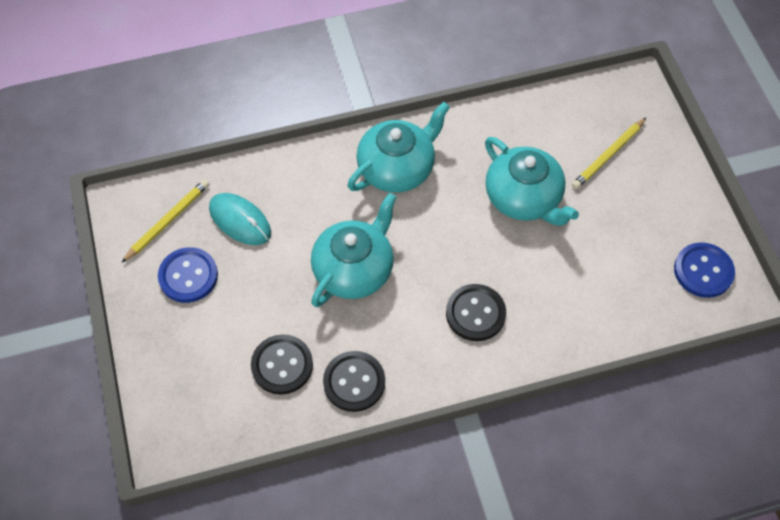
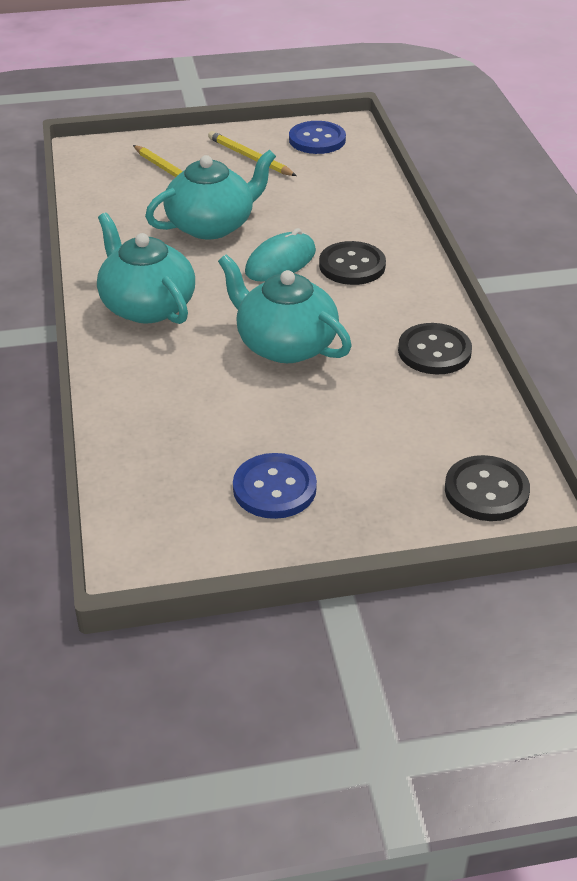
camera: 85 degrees left, 20 degrees down
(168, 221) = (179, 510): yellow pencil -> yellow pencil (250, 157)
(240, 220) = (194, 438): turquoise mouse -> turquoise mouse (280, 262)
(282, 365) = (412, 405): black button -> black button (486, 491)

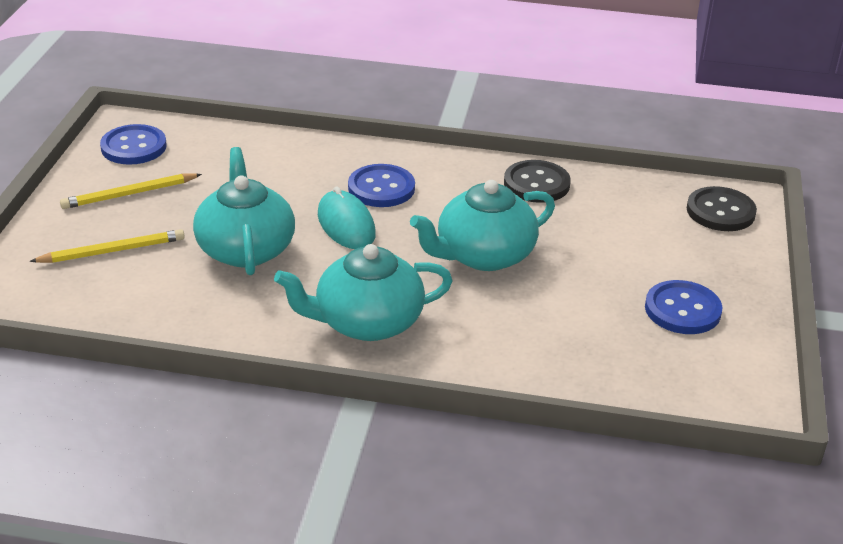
camera: 70 degrees left, 5 degrees down
(352, 265) = (381, 188): black button -> blue button

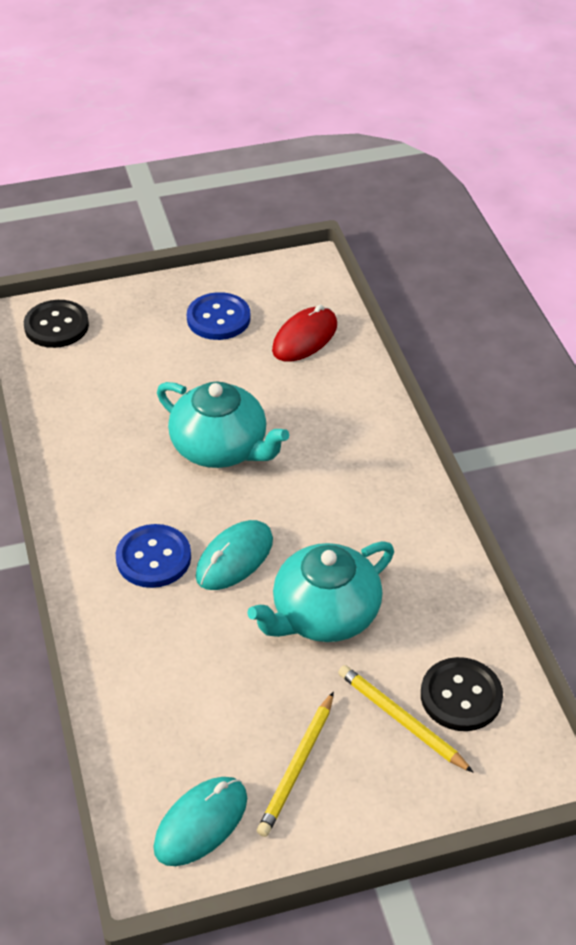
camera: 115 degrees left, 10 degrees up
(129, 194) = (297, 767): yellow pencil -> yellow pencil turned 75 degrees clockwise
(133, 147) = (201, 823): blue button -> turquoise mouse
(367, 322) = (366, 486): turquoise teapot -> none
(536, 184) = (77, 449): black button -> black button (461, 696)
(616, 358) = (305, 338): none -> red mouse

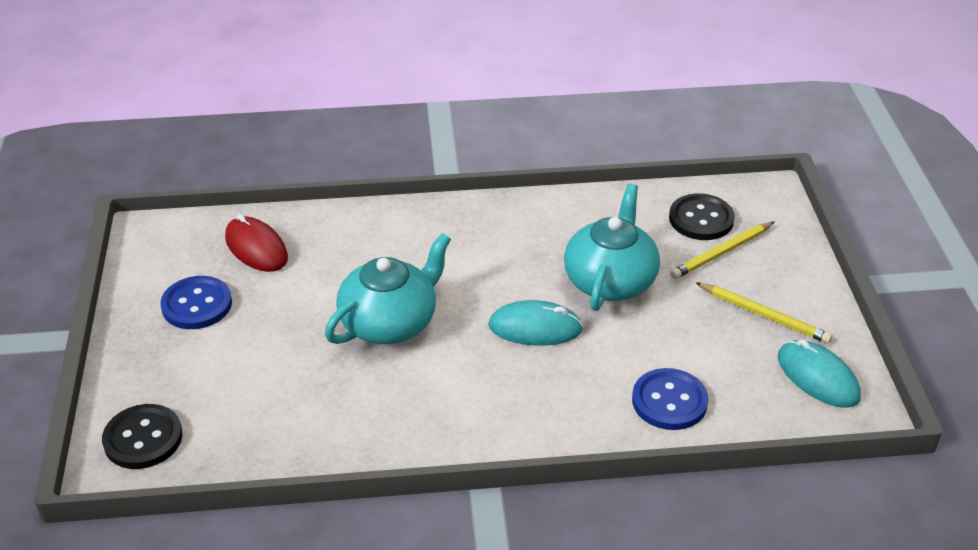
camera: 80 degrees left, 5 degrees down
(153, 558) = (523, 383): blue button -> blue button (669, 401)
(234, 558) = (535, 328): turquoise mouse -> turquoise mouse turned 45 degrees counterclockwise
(324, 615) = (610, 280): turquoise teapot -> turquoise teapot turned 135 degrees counterclockwise

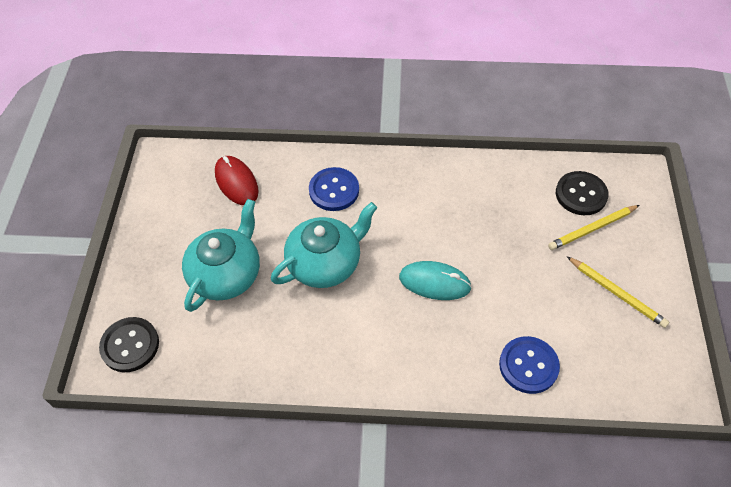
camera: 10 degrees right, 15 degrees up
(197, 305) = (186, 229): blue button -> blue button (334, 190)
(610, 280) = (500, 245): turquoise teapot -> turquoise teapot (226, 274)
(817, 377) = (651, 359): turquoise mouse -> none

